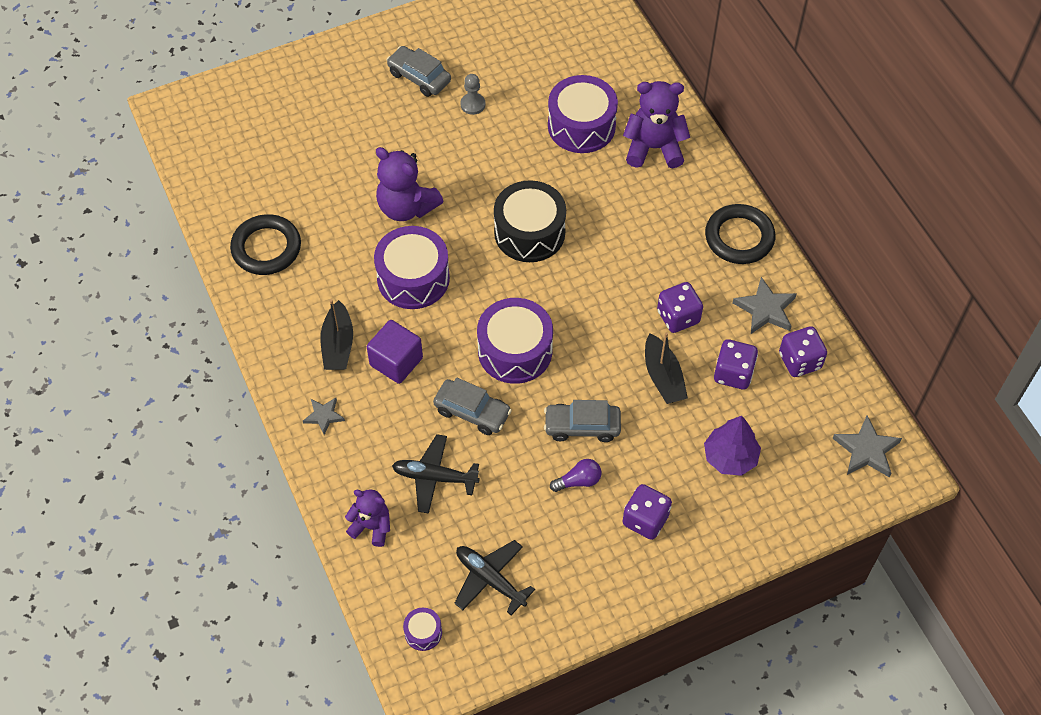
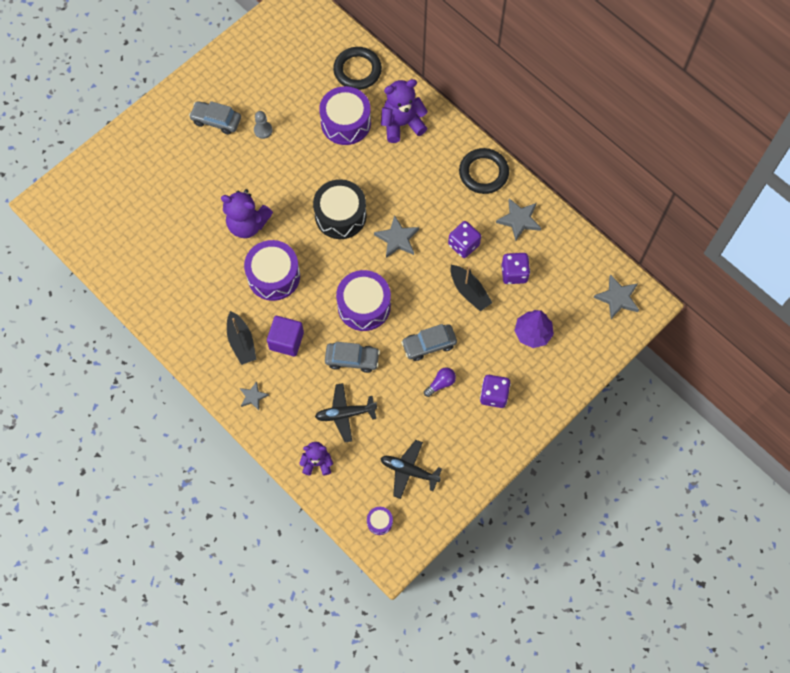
camera: 20 degrees left, 10 degrees up
(266, 248) = (161, 287): black ring -> black ring (357, 70)
(592, 283) = (397, 239): none -> grey star
(800, 361) = (554, 250): purple dice -> none

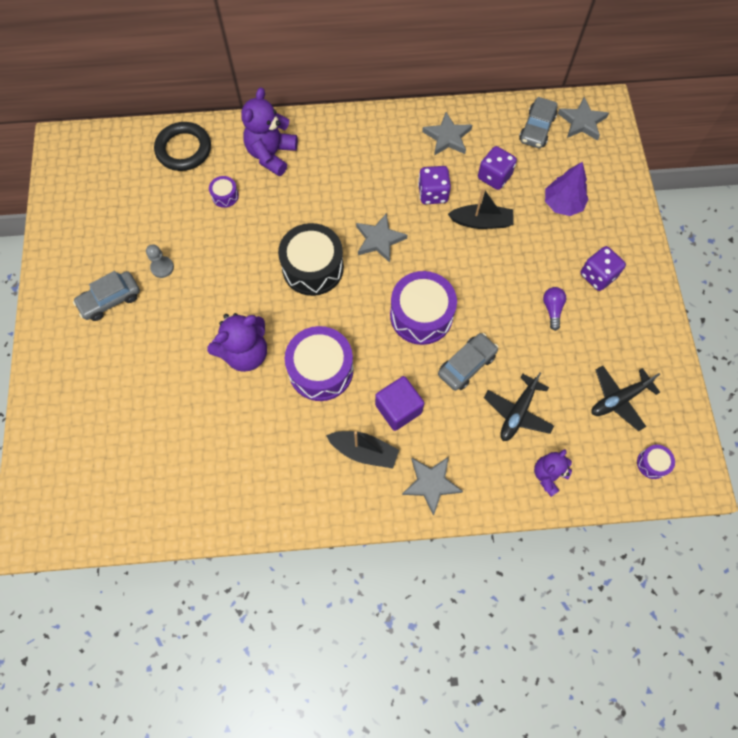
camera: 50 degrees left, 0 degrees up
(253, 396) = (431, 484): grey star -> grey star, size x1.61
(346, 123) = (225, 196): purple drum -> purple drum, size x0.45
(429, 345) = (506, 291): grey car -> grey car (537, 129)
(483, 173) = (378, 130): black ring -> none

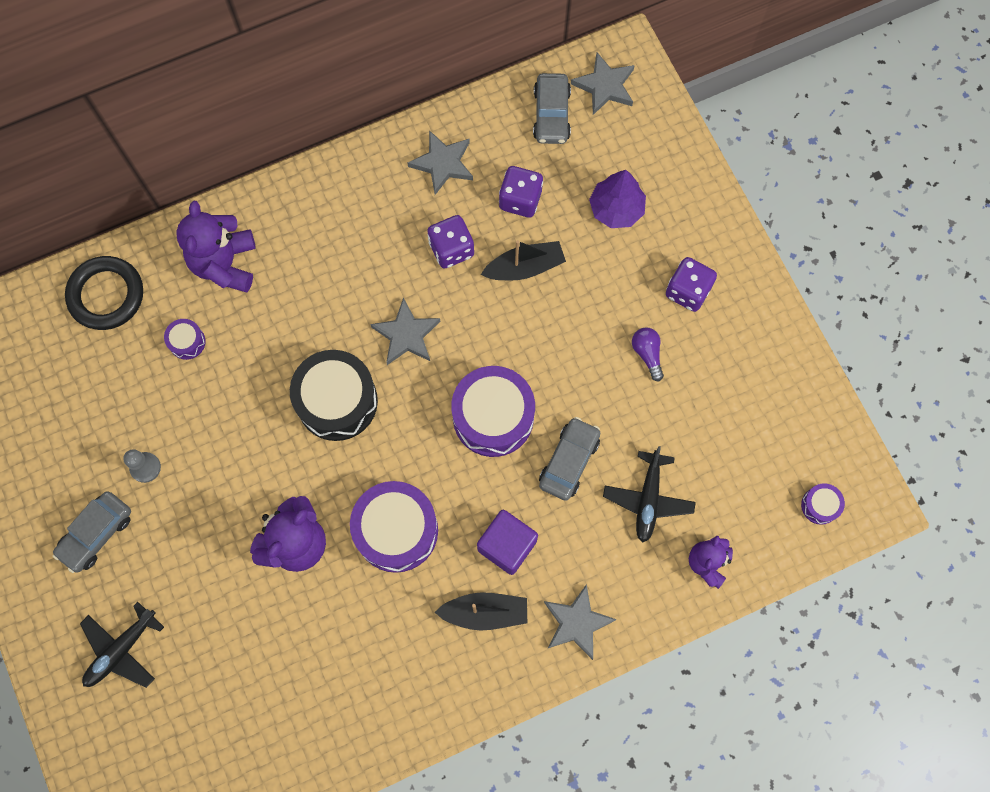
camera: 20 degrees left, 5 degrees up
(618, 399) = (759, 441): black plane -> black plane (121, 650)

